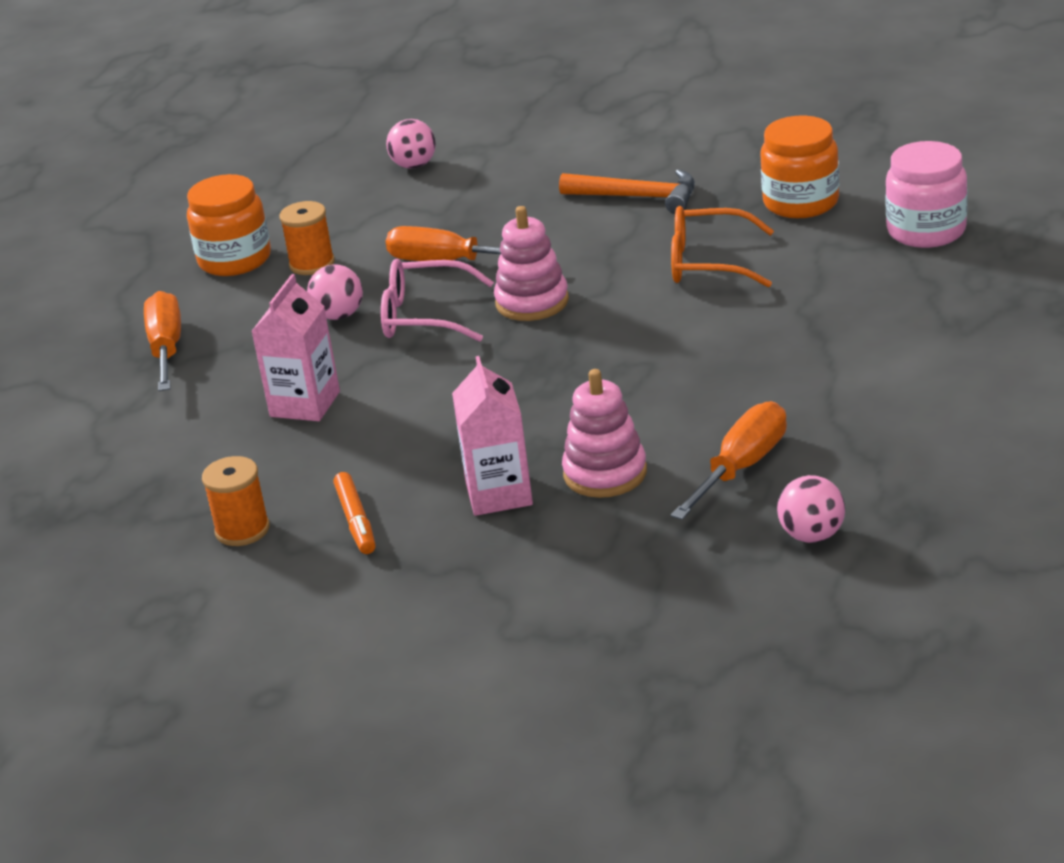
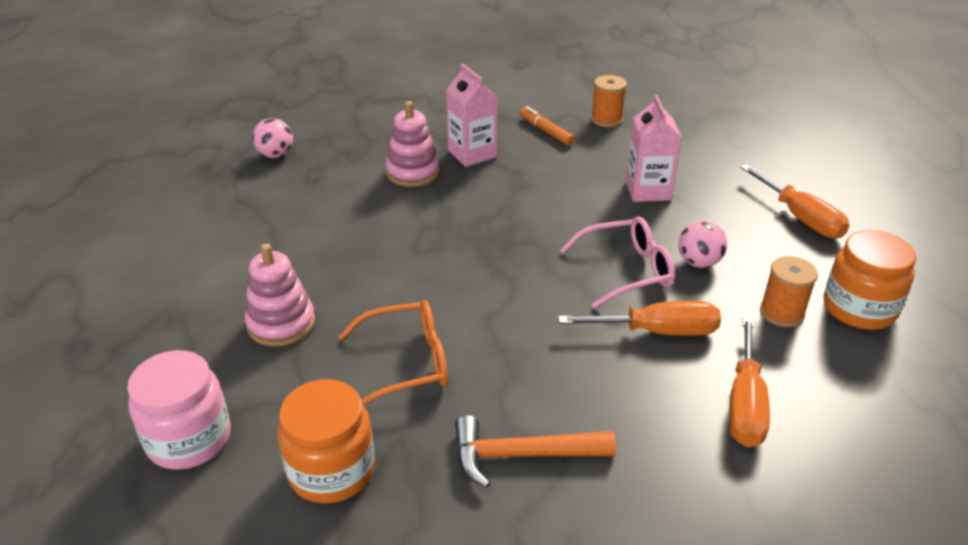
camera: 155 degrees right, 5 degrees up
(414, 165) = (829, 480): pink ball -> none
(532, 302) = (546, 296): pink stacking toy -> pink stacking toy (281, 323)
(742, 467) = (326, 186): orange screwdriver -> orange screwdriver (744, 404)

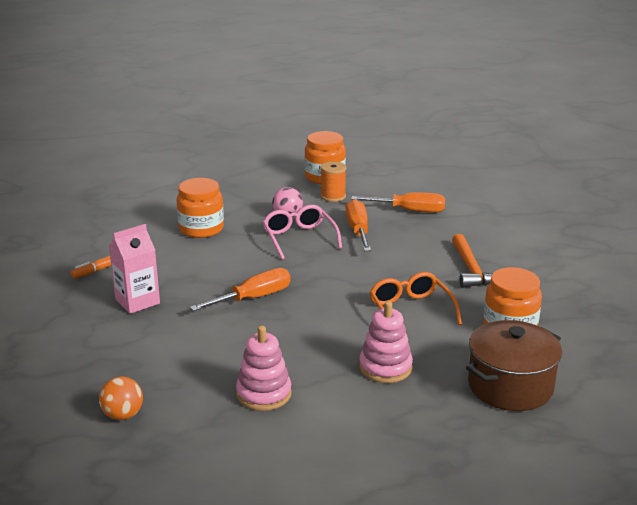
camera: 95 degrees left, 10 degrees down
(189, 439) = (510, 386): pink jar -> brown pot
(275, 155) = (123, 415): pink ball -> orange ball
(413, 172) = (166, 329): pink stacking toy -> pink stacking toy (264, 394)
(606, 120) = (88, 242): orange spool -> none
(647, 190) = (201, 229): pink carton -> orange jar
(800, 218) = (235, 183): orange screwdriver -> orange screwdriver (253, 298)

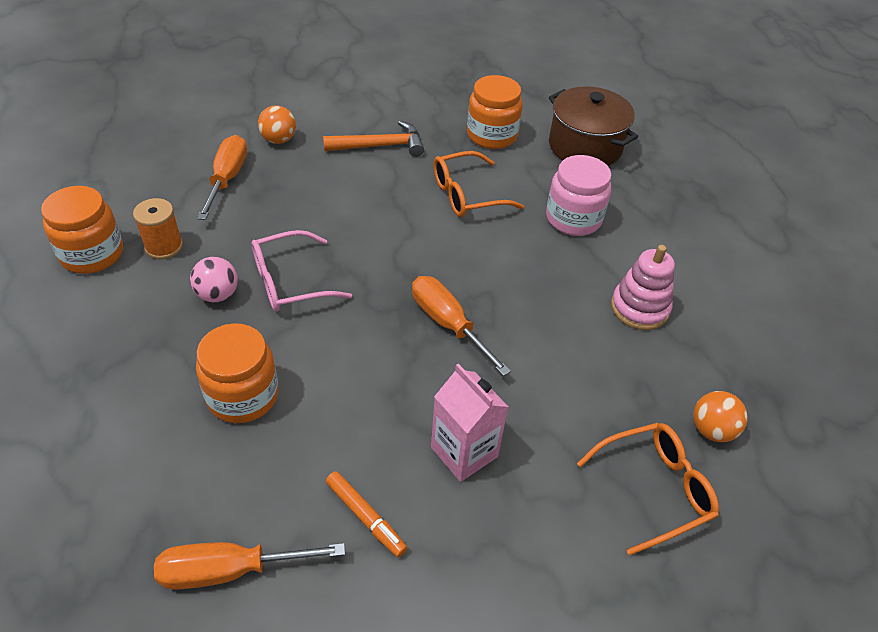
camera: 95 degrees left, 20 degrees up
(80, 377) = (654, 489): none -> orange glasses
(358, 230) = (275, 226): orange screwdriver -> orange screwdriver (230, 570)
(385, 367) = (573, 219): pink stacking toy -> pink jar
(465, 226) = (279, 140): none -> orange ball

